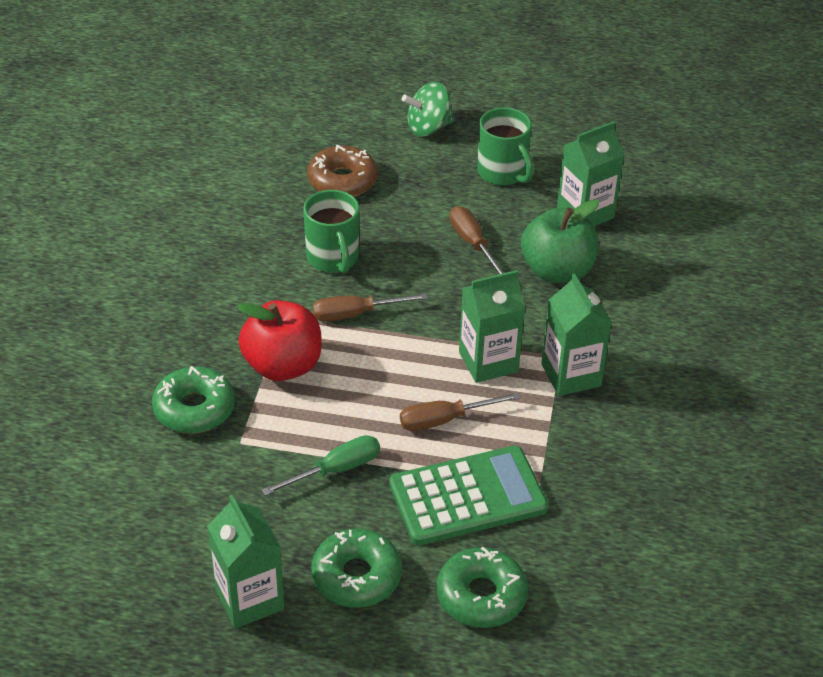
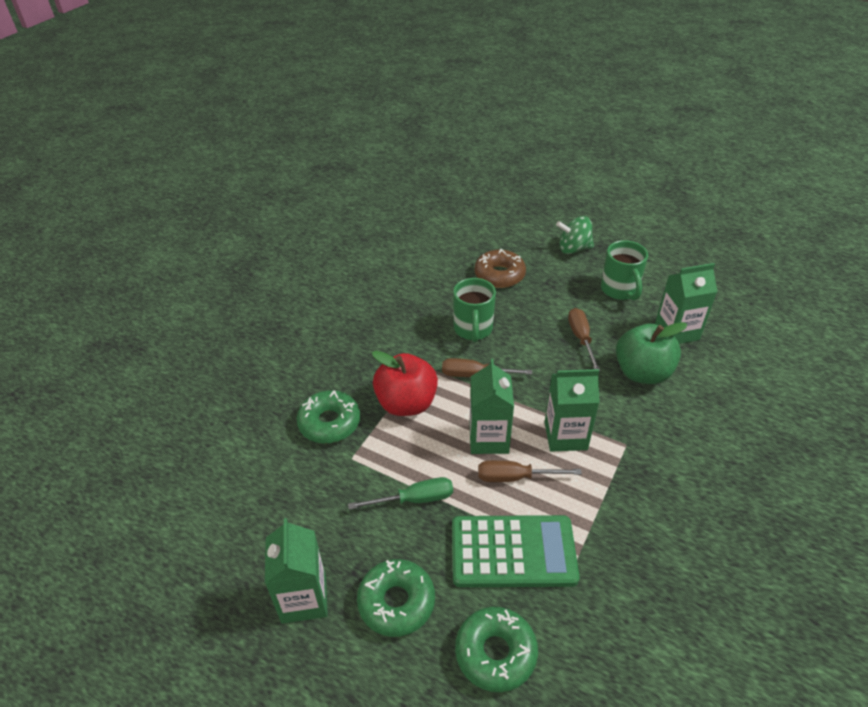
camera: 20 degrees right, 0 degrees up
(571, 375) = (631, 462): green carton -> green carton (488, 438)

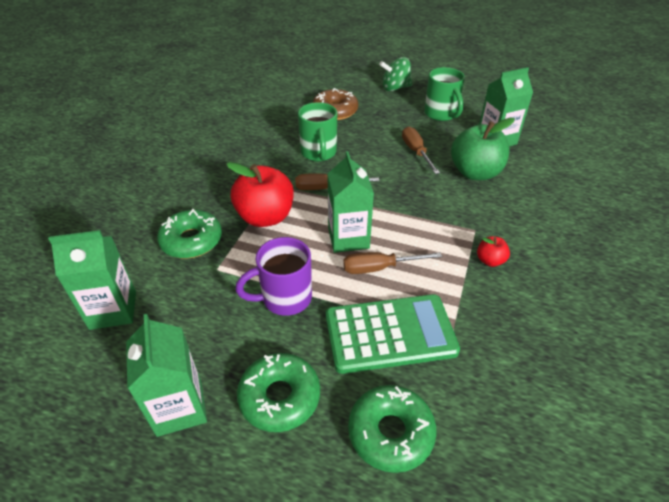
camera: 10 degrees left, 0 degrees up
(414, 499) = (285, 298): green screwdriver -> purple mug
(565, 436) = (419, 228): green carton -> green carton (113, 310)
(634, 483) = (490, 260): none -> red apple

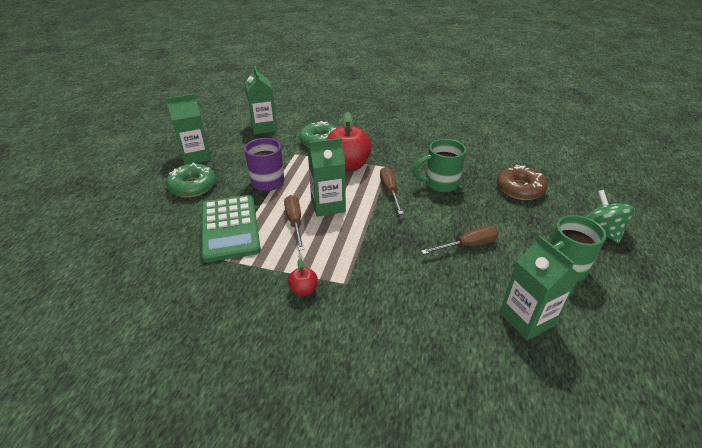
camera: 85 degrees right, 5 degrees down
(390, 432) = (155, 229): green donut -> none
(475, 173) = (444, 291): green apple -> none

